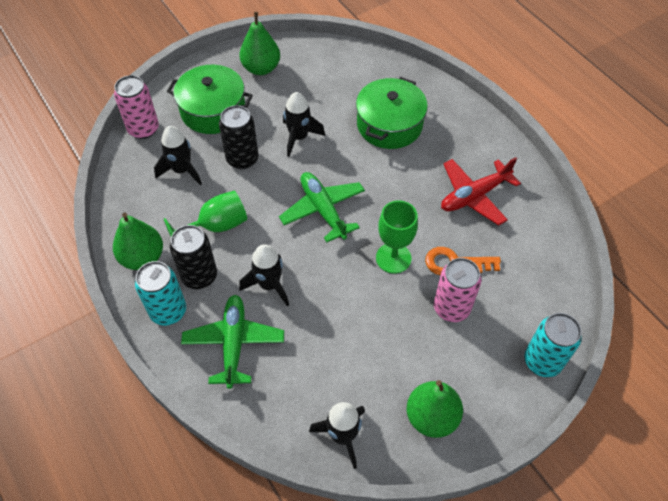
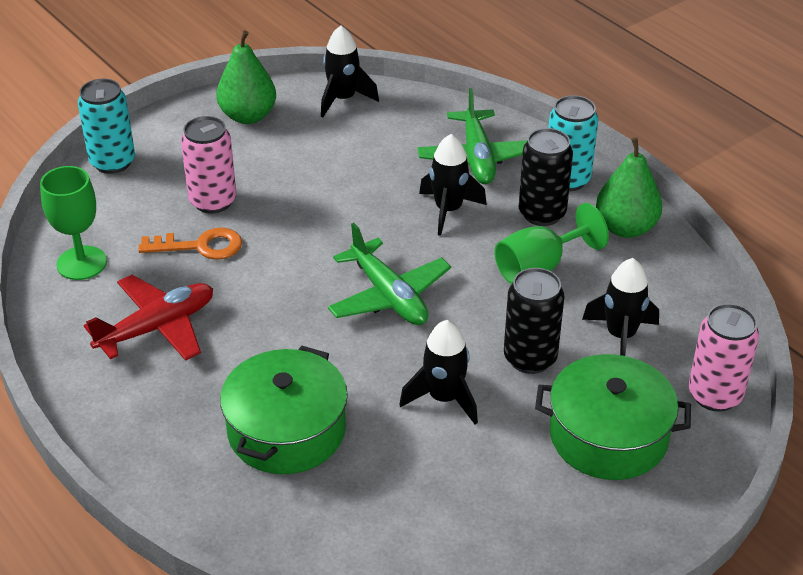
camera: 175 degrees right, 15 degrees down
(261, 68) = (544, 529): green pear -> none
(393, 258) = (285, 246): green goblet -> green goblet (81, 263)

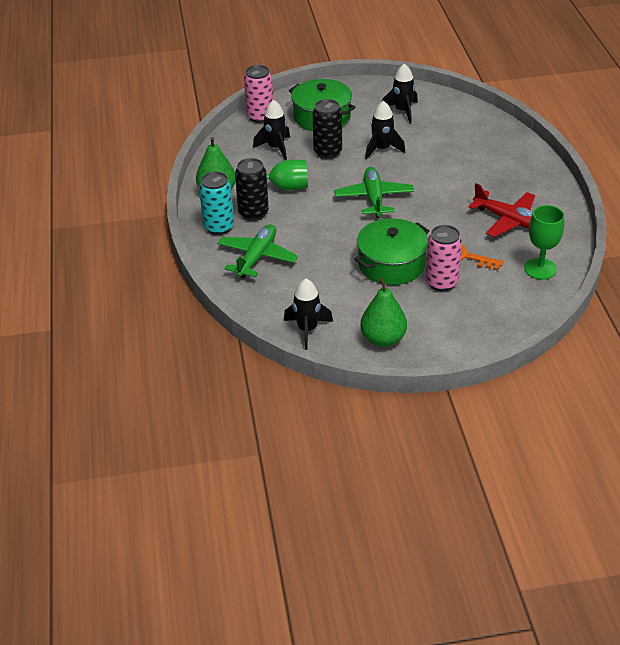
camera: 150 degrees left, 0 degrees up
(112, 162) = (496, 333): turquoise can -> none
(157, 328) = (508, 220): red plane -> red plane turned 135 degrees counterclockwise
(286, 430) = (464, 158): green pot -> green pot (391, 264)
(448, 210) = (304, 231): black rocket -> black rocket (402, 111)

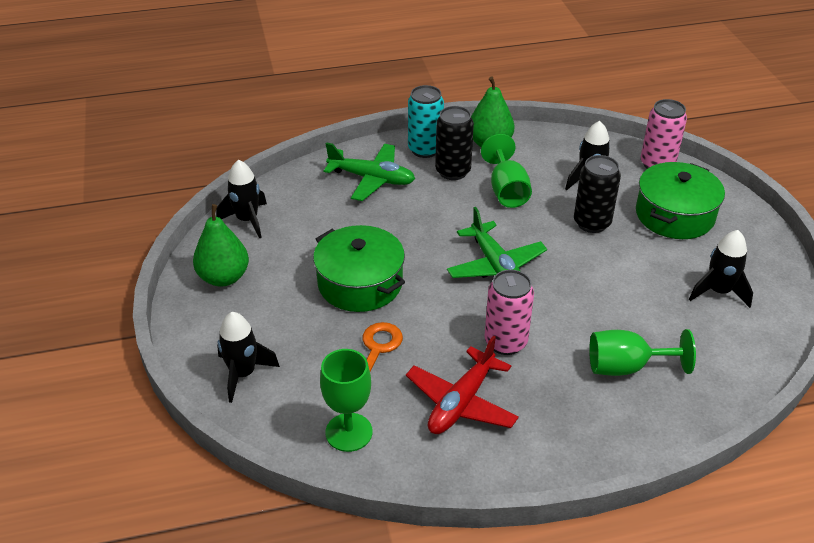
camera: 85 degrees right, 0 degrees up
(374, 198) = (495, 266): green plane -> green plane turned 75 degrees clockwise
(382, 149) = (612, 272): black rocket -> black rocket (243, 374)
(441, 282) = (322, 328): pink can -> pink can (505, 342)
(472, 154) = (626, 367): none -> green goblet

